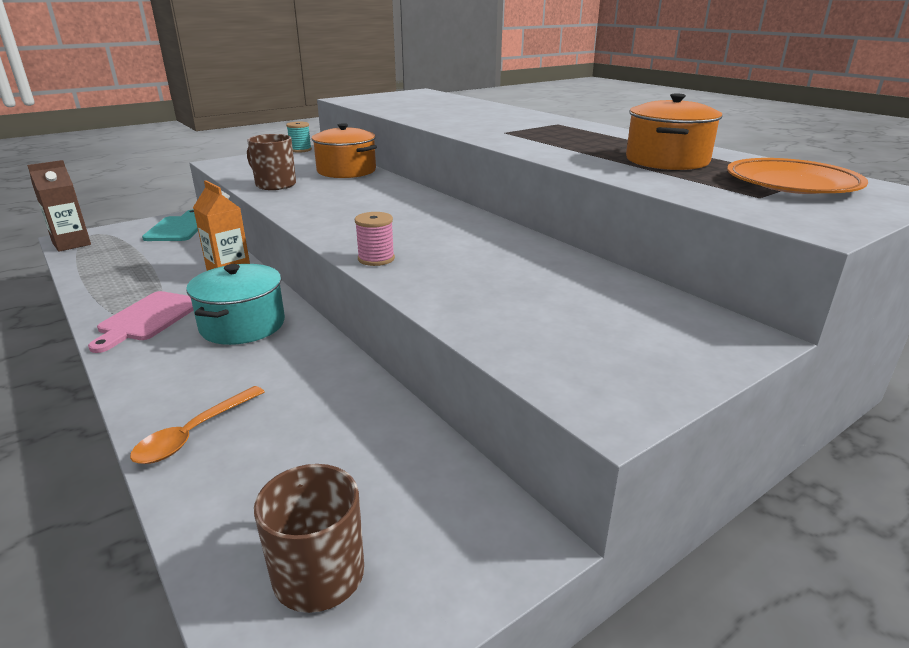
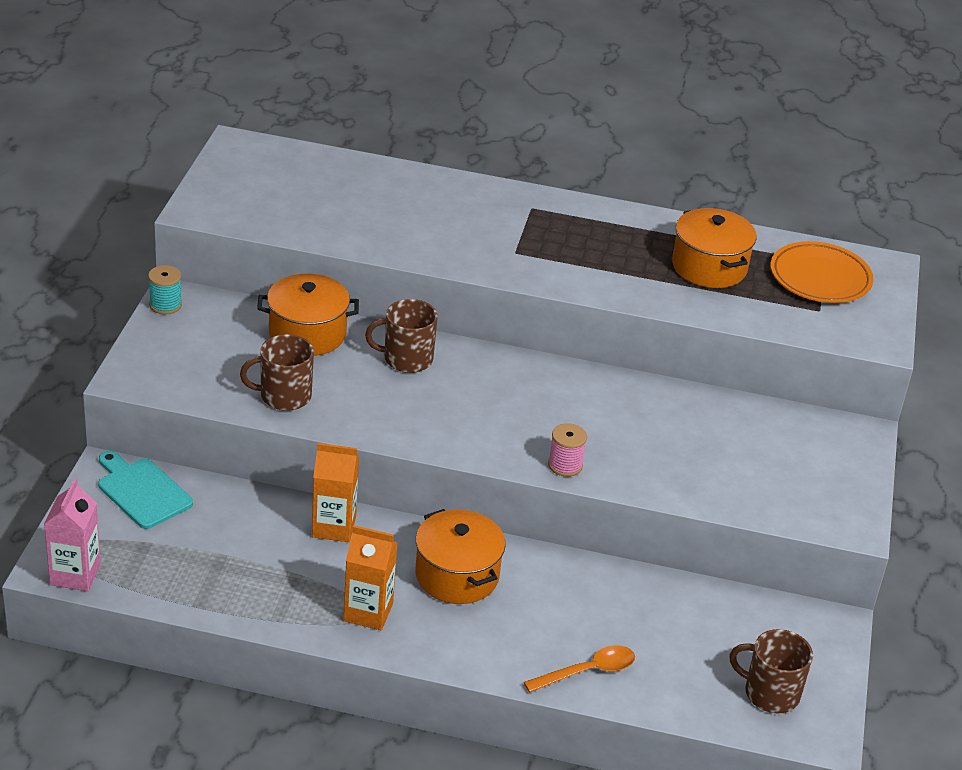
camera: 45 degrees left, 10 degrees up
(71, 244) = (75, 574): brown carton -> pink carton
(148, 318) = (368, 612): pink cutting board -> orange carton
(194, 434) = (588, 671): orange spoon -> orange spoon turned 105 degrees counterclockwise
(242, 325) = (457, 575): turquoise pot -> orange pot
(380, 190) = (406, 359): none -> brown mug

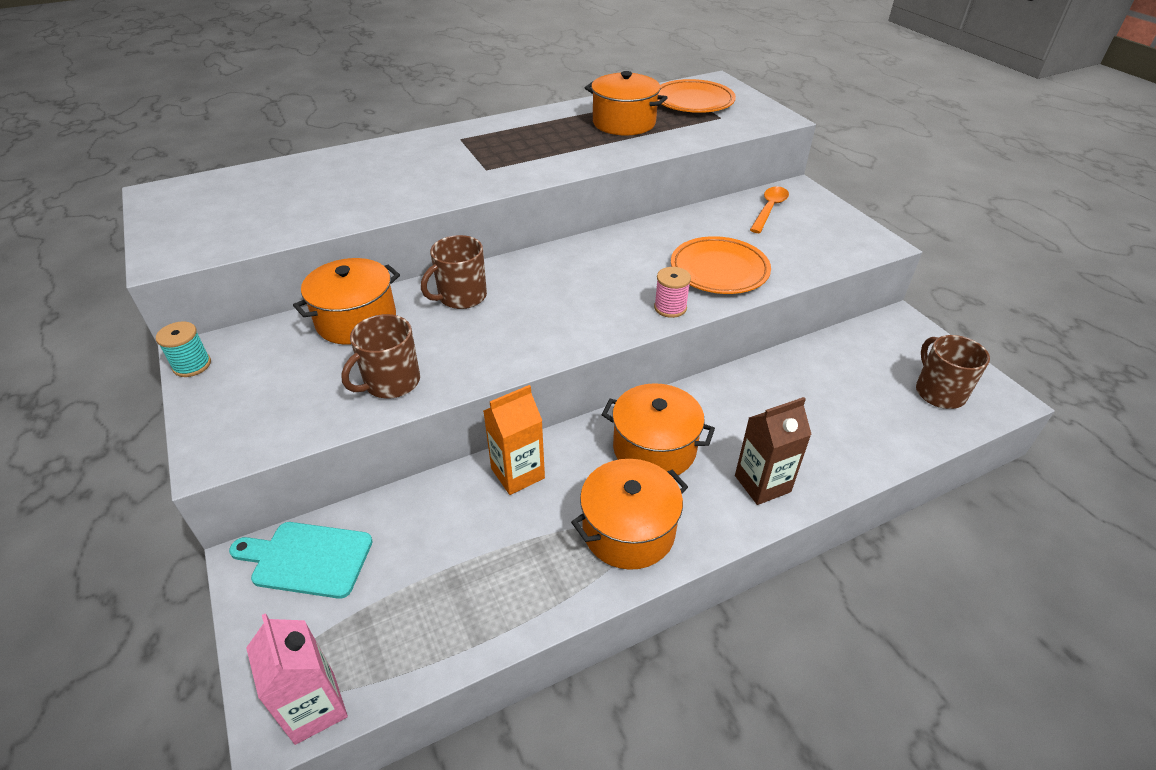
camera: 35 degrees left, 5 degrees up
(368, 612) = (628, 530): orange carton -> orange pot
(508, 650) = (762, 484): none -> brown carton
(588, 671) = (829, 459): orange spoon -> orange spoon (769, 209)
(655, 460) = (719, 270): none -> orange plate
(770, 693) = (939, 392): brown mug -> brown mug turned 90 degrees clockwise

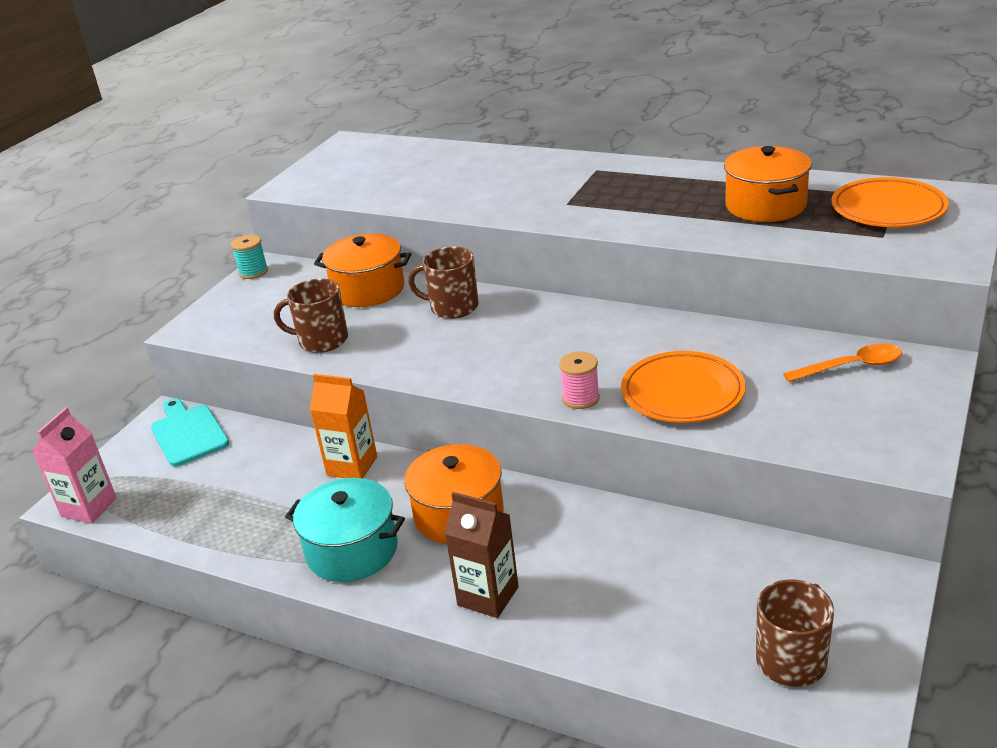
camera: 55 degrees right, 10 degrees down
(628, 530) = (352, 550): orange pot -> turquoise pot

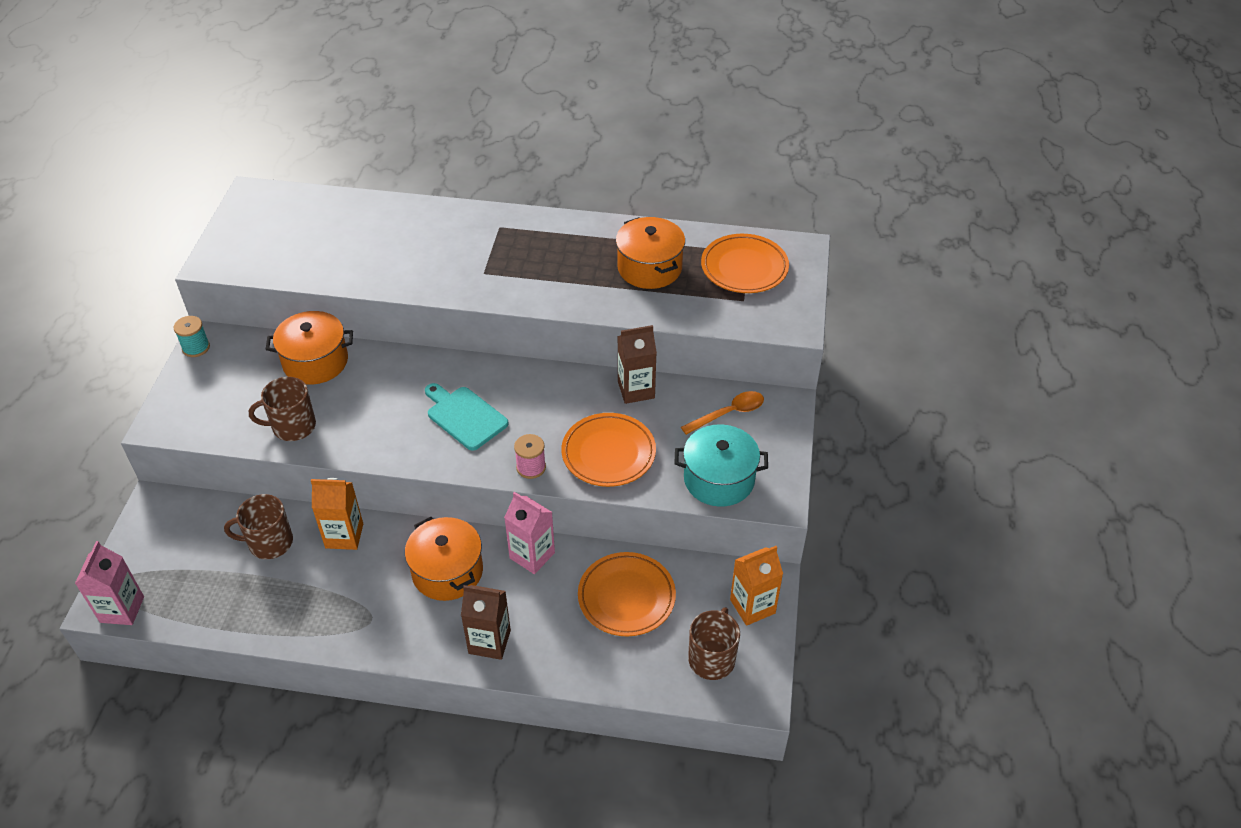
camera: 20 degrees left, 15 degrees up
(188, 433) = (183, 519): turquoise cutting board -> turquoise cutting board (464, 416)
(352, 550) = (370, 617): turquoise pot -> turquoise pot (719, 479)
(452, 307) = (399, 377): brown mug -> brown mug (269, 542)
(568, 510) = (532, 555): none -> pink carton
(682, 570) = (626, 597): none -> orange plate
(731, 336) = (636, 390): none -> brown carton
(862, 604) = (752, 606): none -> orange carton

